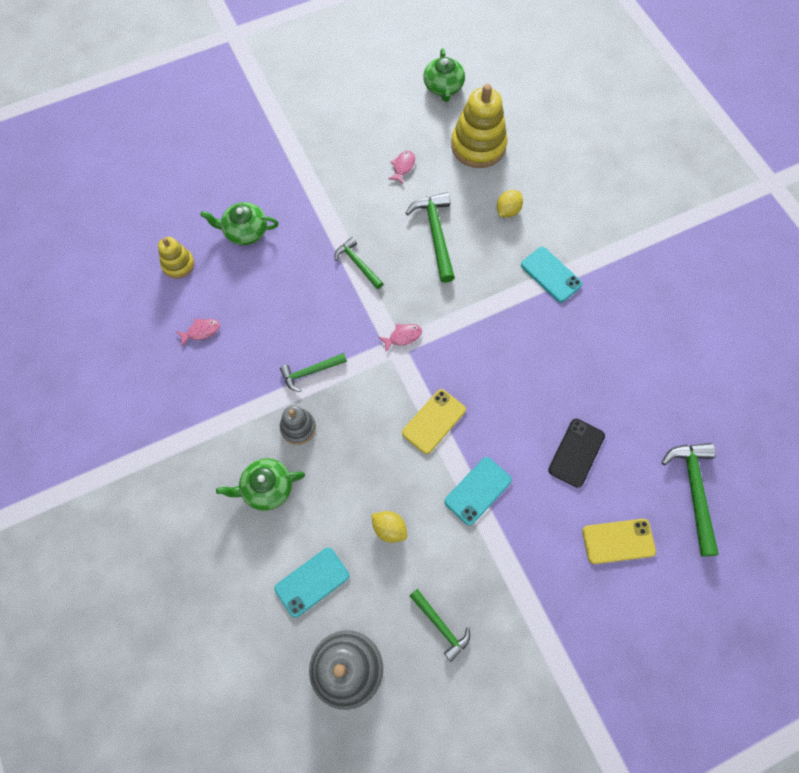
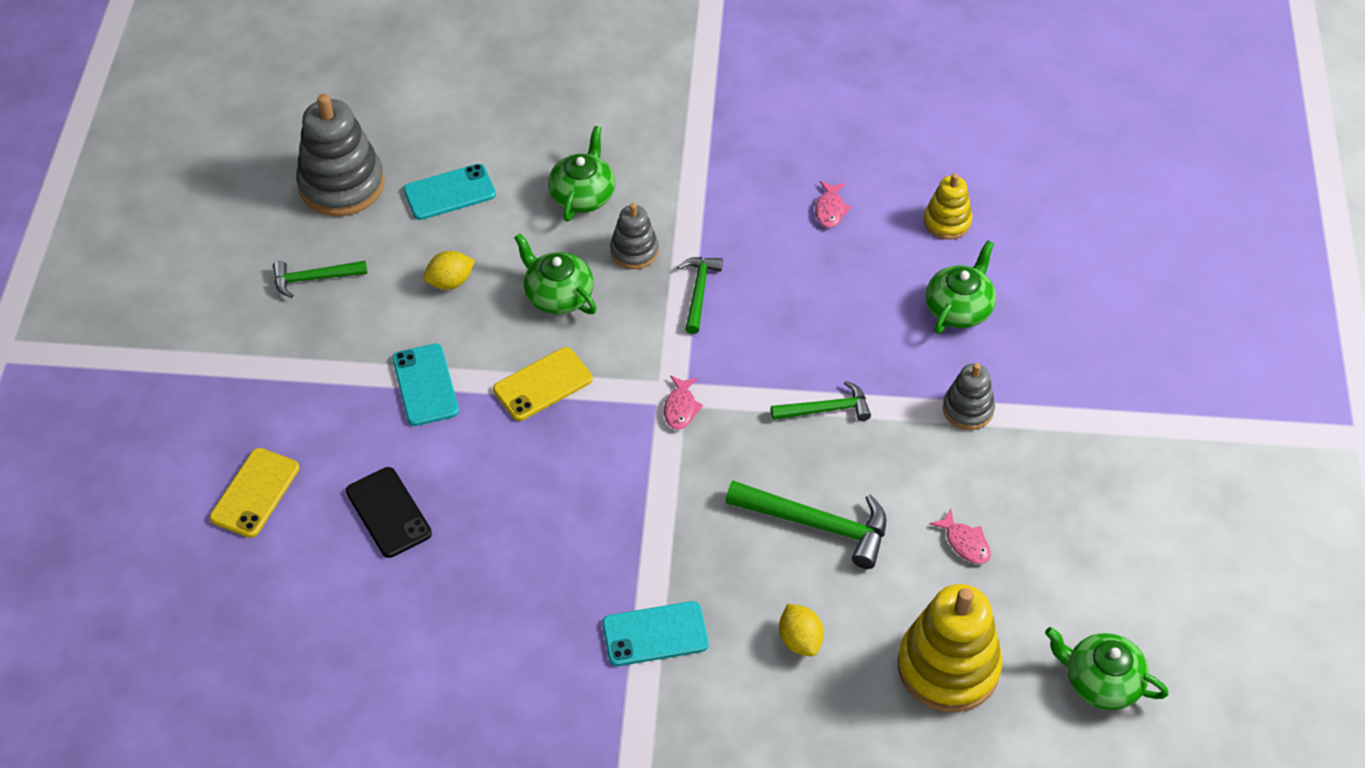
camera: 120 degrees right, 15 degrees down
(312, 582) = (449, 192): turquoise phone -> turquoise phone turned 75 degrees clockwise
(316, 199) = (968, 409): none -> grey stacking toy
(360, 453) = (558, 295): none -> green teapot
(434, 421) = (543, 384): yellow phone -> yellow phone turned 75 degrees clockwise
(693, 491) = (240, 613): green hammer -> none

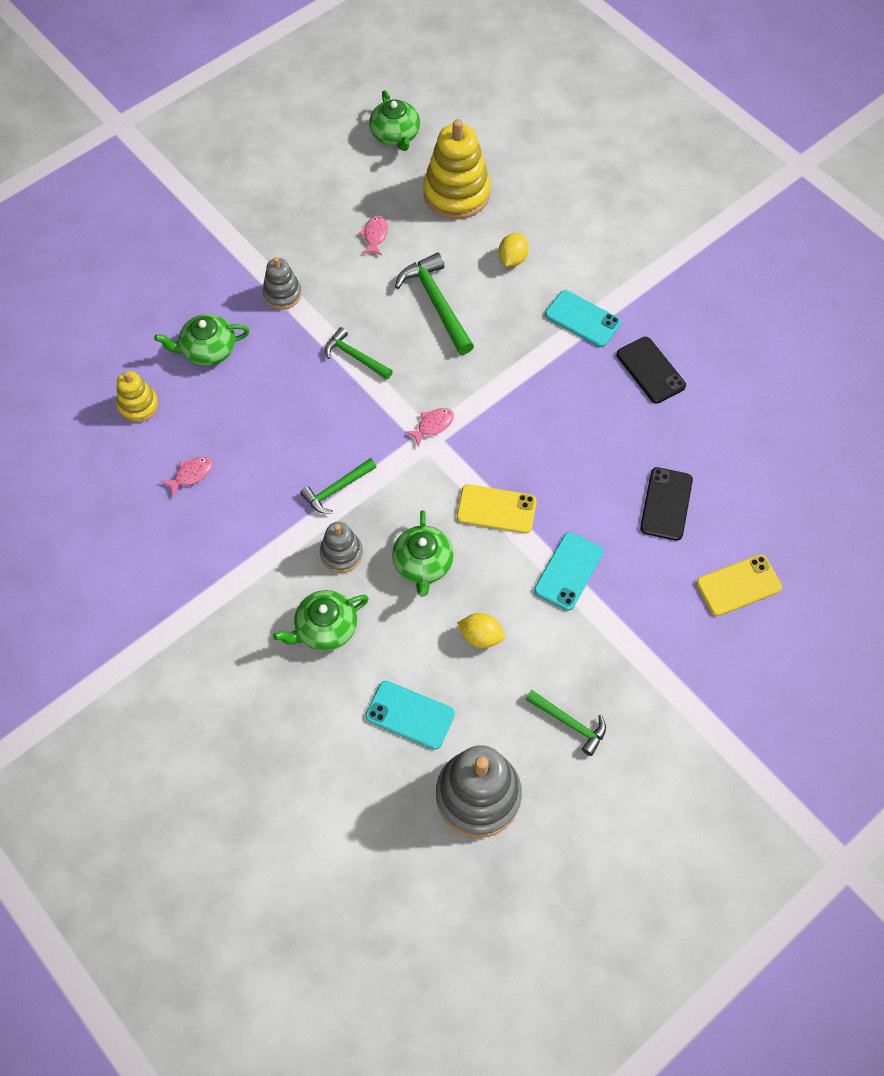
camera: 135 degrees left, 10 degrees up
(528, 636) = (650, 370): none -> black phone

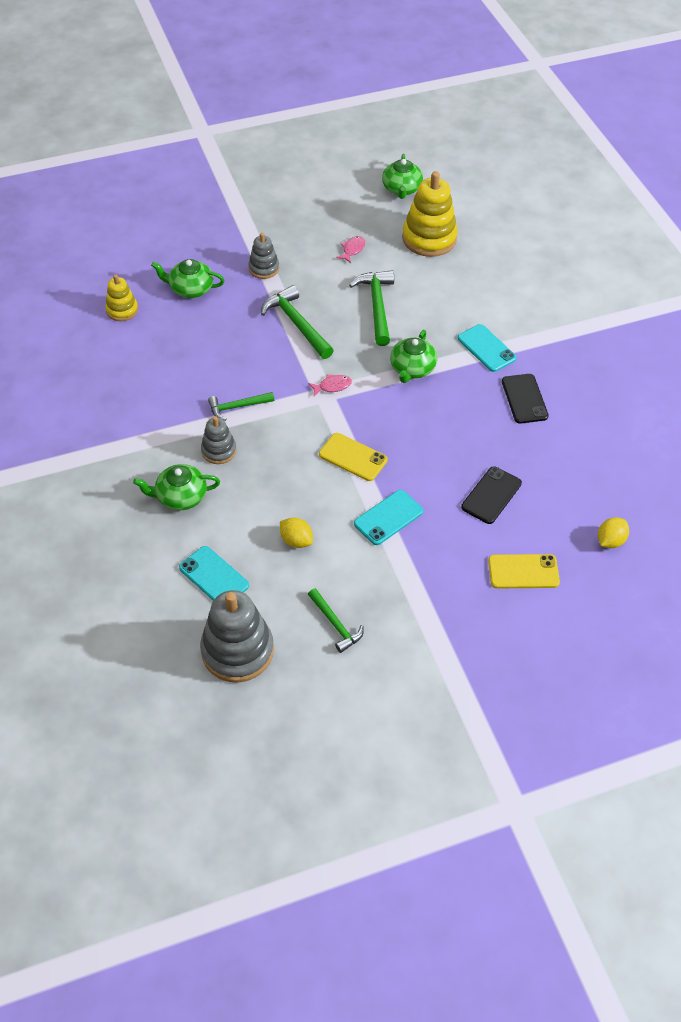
camera: 20 degrees right, 10 degrees down
(191, 475) = (136, 365): pink fish -> none
(355, 357) = (296, 324): green hammer -> green hammer, size x1.61
(423, 564) = (277, 477): green teapot -> green teapot (412, 369)
(512, 259) = (451, 293): yellow lemon -> yellow lemon (610, 541)

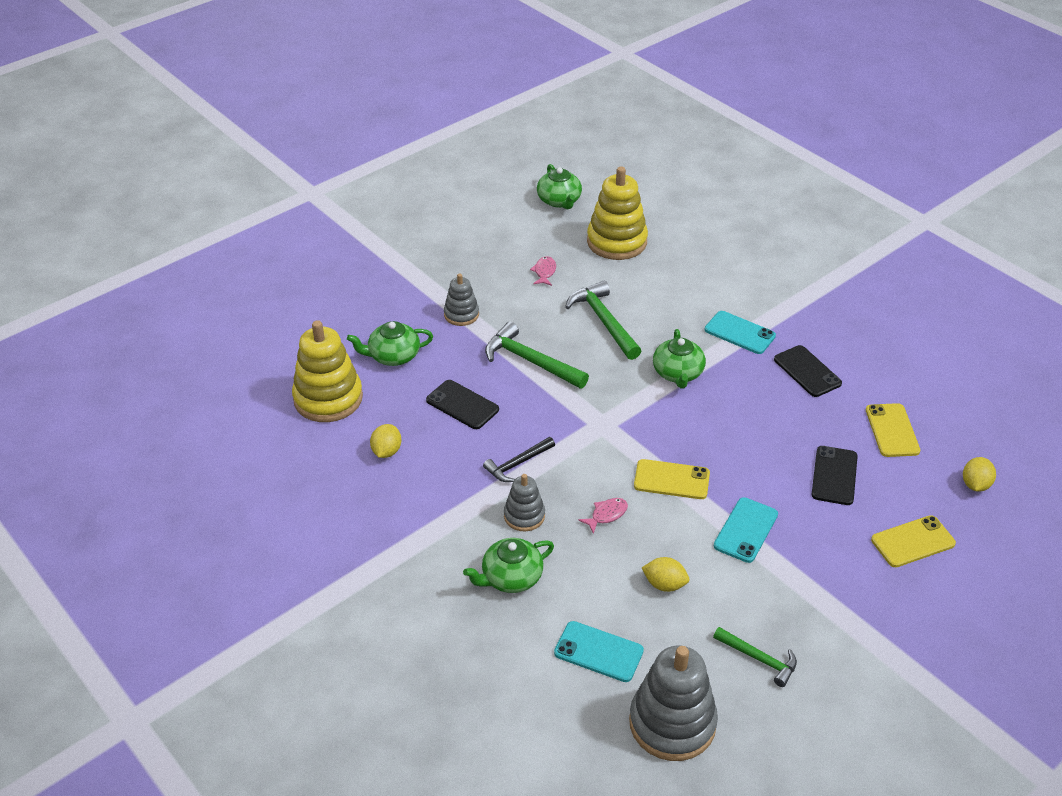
camera: 20 degrees left, 10 degrees down
(122, 310) = (328, 398): yellow stacking toy -> yellow stacking toy, size x1.82
(143, 366) = (386, 451): none -> yellow lemon
(222, 345) = (462, 405): none -> black phone
(237, 407) = (517, 464): green hammer -> black hammer
(332, 386) = (606, 414): pink fish -> pink fish (606, 515)
(566, 472) = (892, 430): none -> yellow phone

